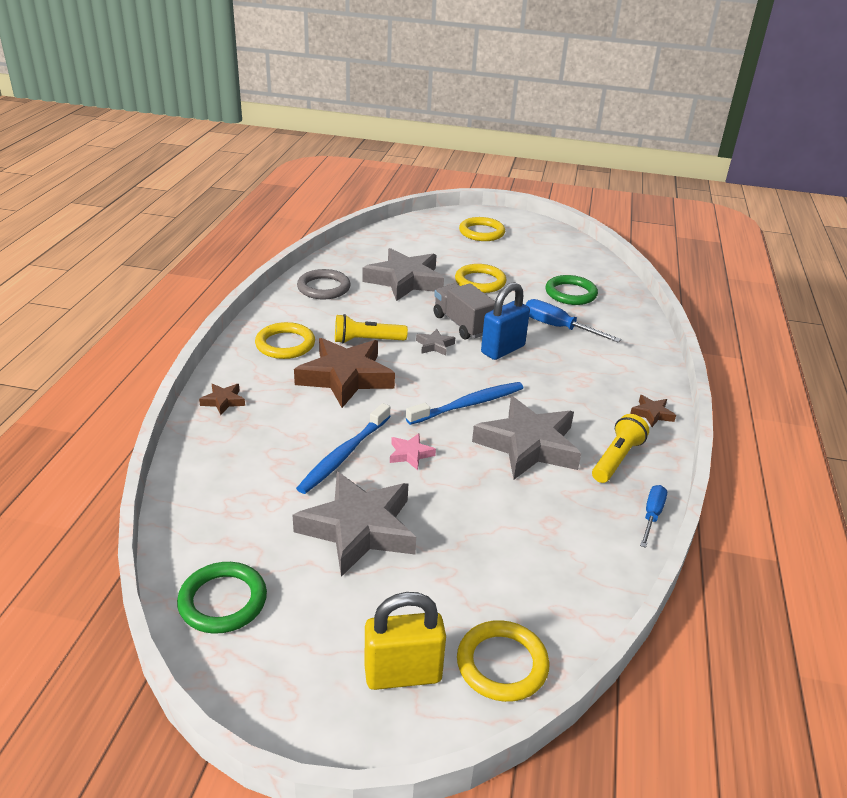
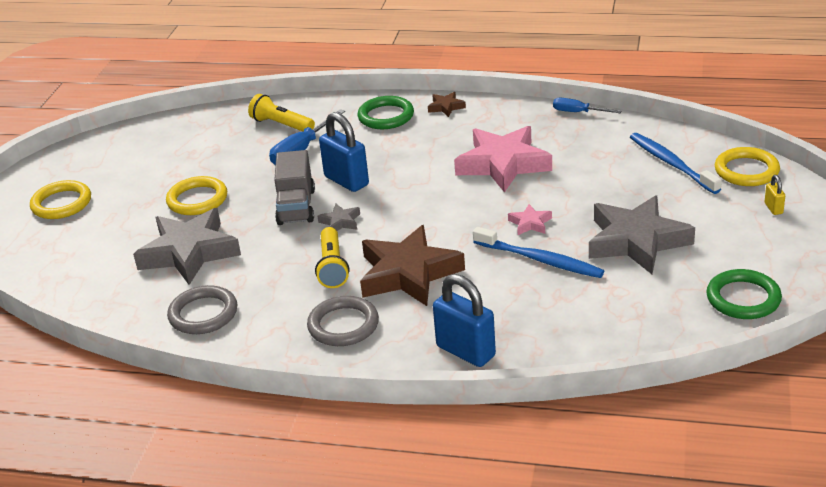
camera: 85 degrees left, 0 degrees up
(223, 401) = (465, 351): brown star -> blue padlock
(285, 344) = (343, 325): yellow ring -> grey ring
(403, 674) = (773, 208): yellow padlock -> yellow padlock, size x0.46
(462, 325) = (296, 207): grey truck -> grey truck turned 60 degrees counterclockwise
(468, 404) = (446, 196): blue toothbrush -> blue toothbrush (671, 163)
(528, 445) = (503, 164): grey star -> pink star
(570, 293) = (229, 143): green ring -> green ring (386, 116)
(617, 459) = (512, 124): yellow flashlight -> yellow flashlight (281, 125)

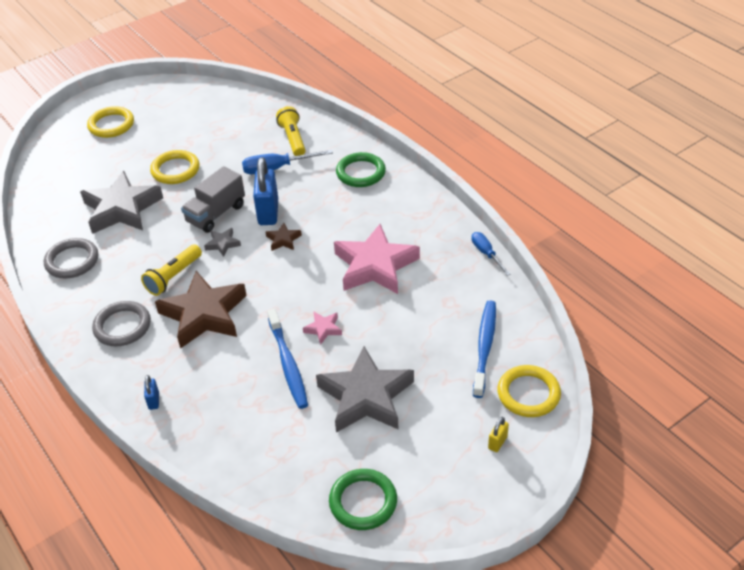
camera: 40 degrees right, 10 degrees up
(446, 107) = (407, 189): brown star -> brown star (283, 240)
(465, 351) = (154, 401): blue padlock -> blue padlock, size x0.46

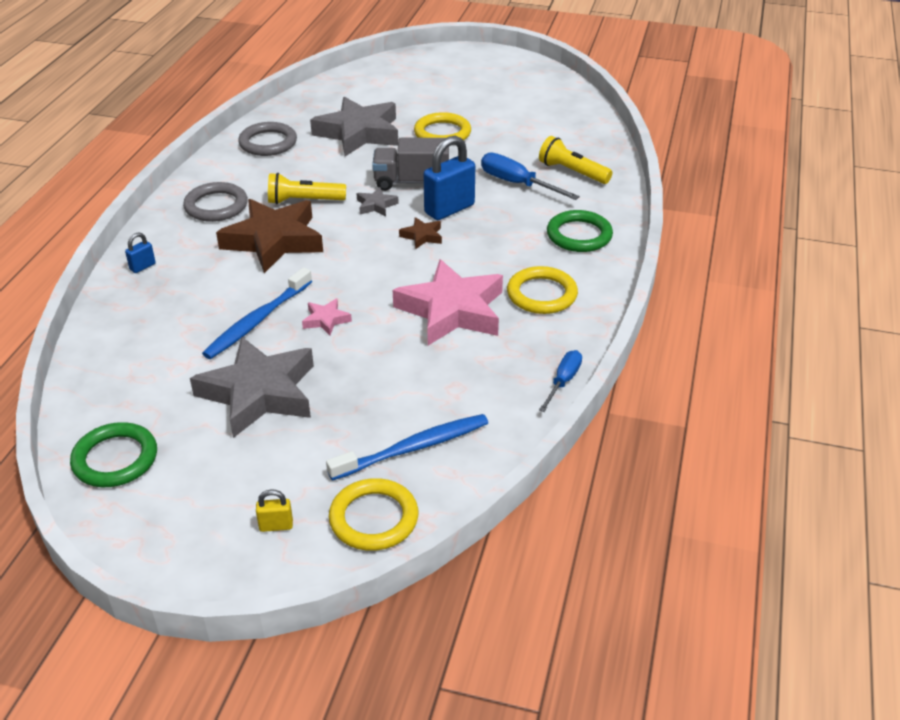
camera: 50 degrees right, 5 degrees down
(111, 125) = (458, 75): yellow ring -> yellow ring (542, 294)
(293, 139) = (572, 172): yellow flashlight -> yellow flashlight turned 90 degrees counterclockwise

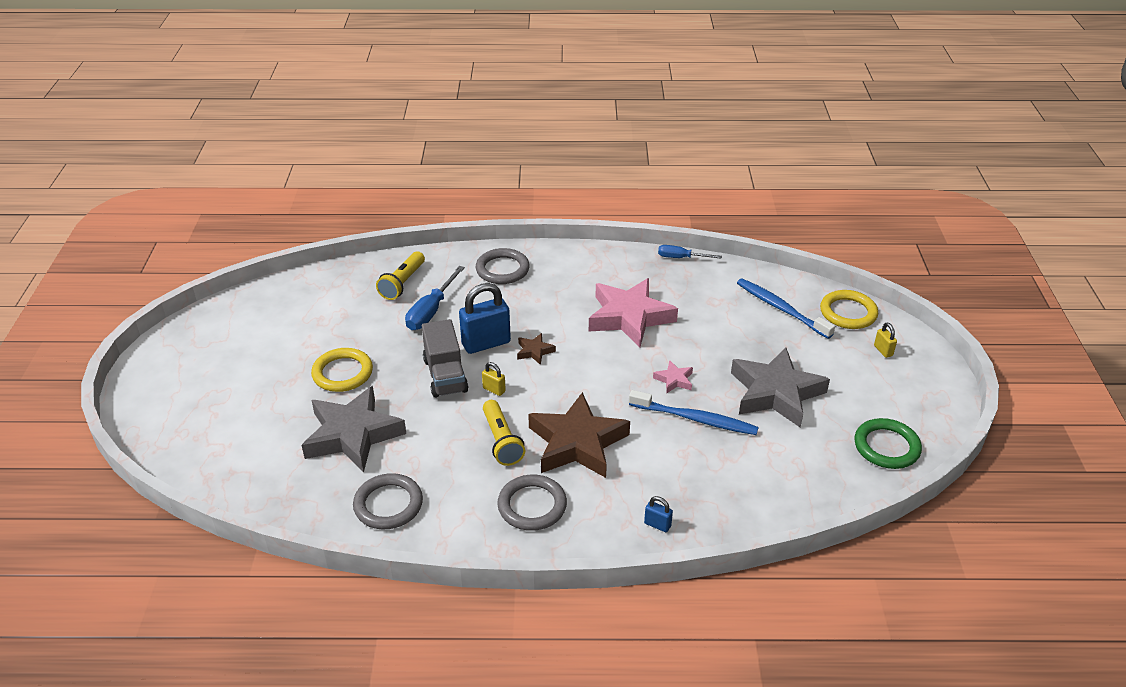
camera: 105 degrees left, 0 degrees up
(376, 205) = (494, 390): grey star -> yellow padlock
(449, 209) = (486, 343): blue padlock -> blue padlock turned 60 degrees counterclockwise
(542, 294) = (589, 278): yellow ring -> none
(579, 235) = (502, 269): green ring -> grey ring

